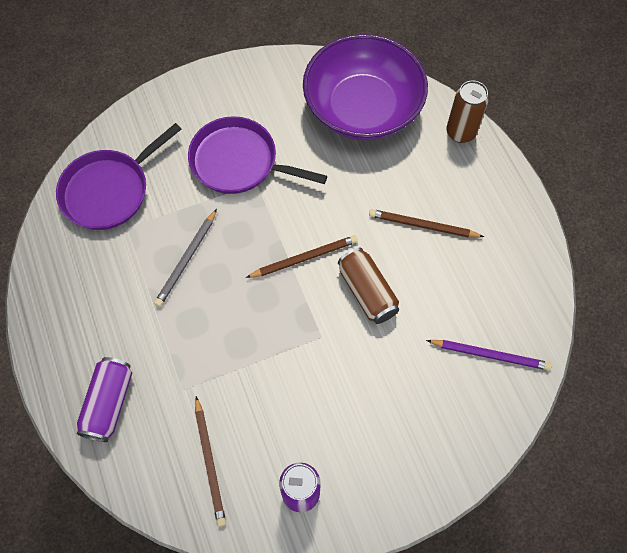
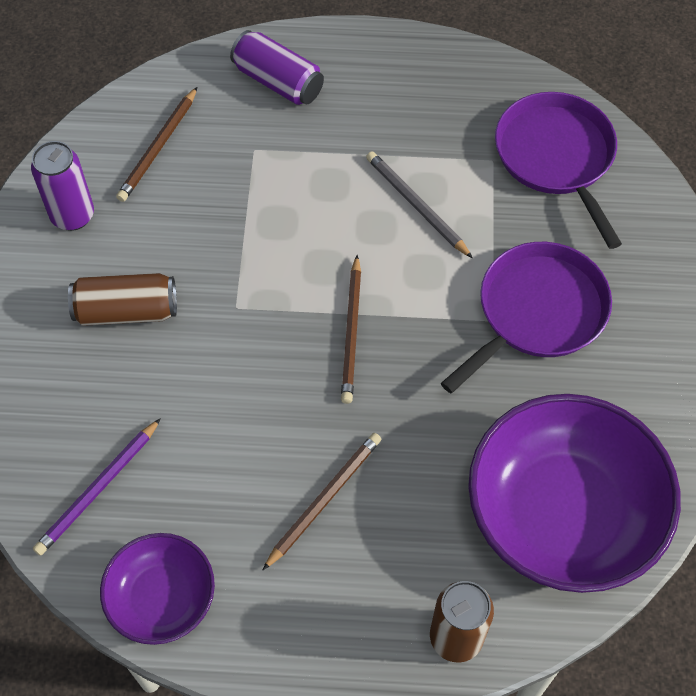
camera: 115 degrees right, 5 degrees down
(210, 462) = (158, 147): brown pencil -> brown pencil turned 75 degrees counterclockwise
(367, 292) = (265, 384): brown can -> brown can (126, 311)
(530, 283) = (162, 598): none -> purple bowl

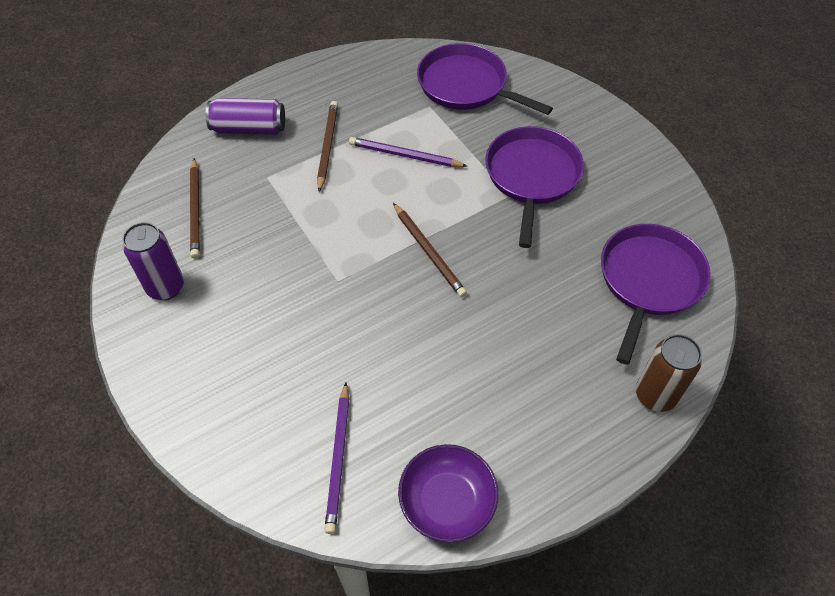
camera: 35 degrees left, 5 degrees down
(126, 311) = (260, 327): brown can -> none
(324, 499) = (500, 365): brown pencil -> brown pencil (327, 146)
(416, 206) = (405, 155): grey pencil -> purple pencil
(563, 512) = (649, 280): purple bowl -> purple pan

